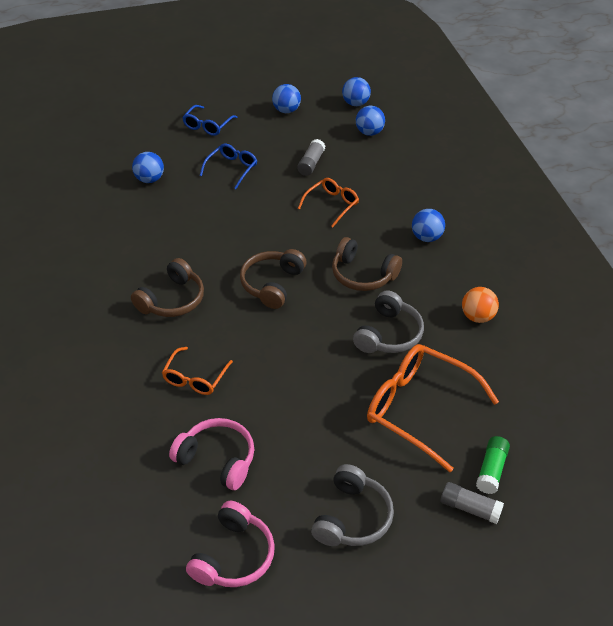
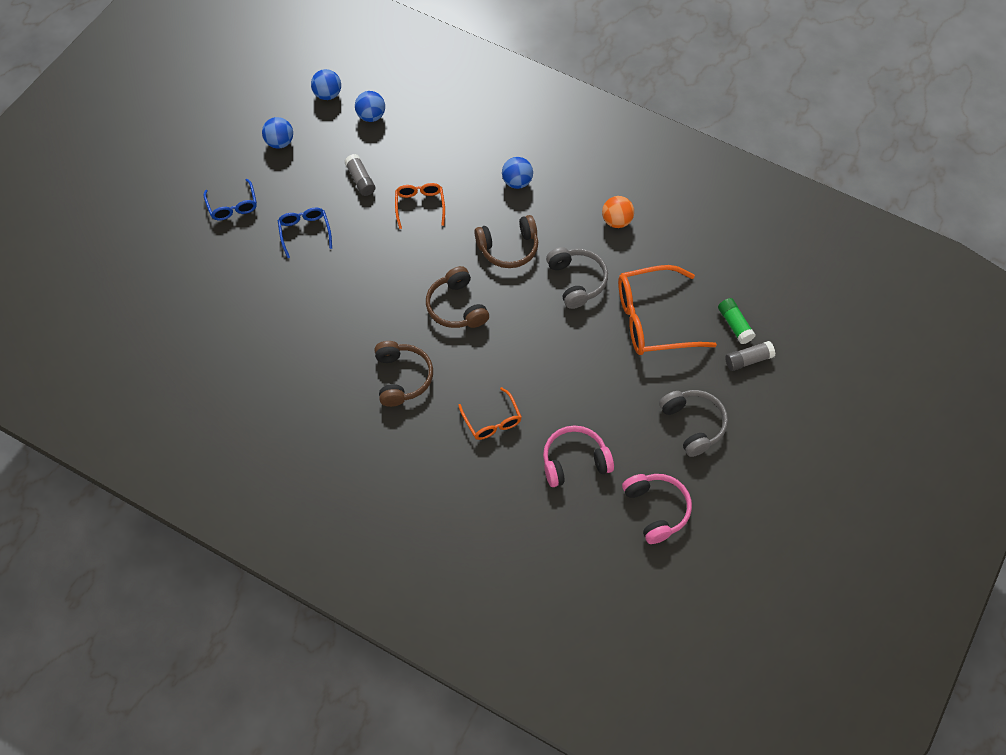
camera: 45 degrees left, 15 degrees up
(149, 179) = (251, 293): blue ball -> none

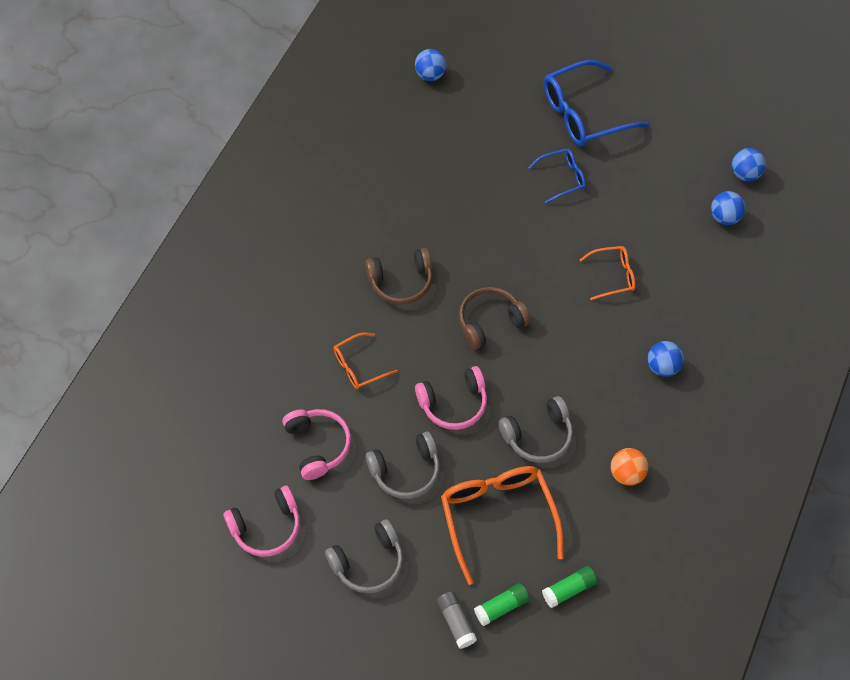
camera: 85 degrees right, 0 degrees up
(232, 206) = (584, 113): blue glasses -> blue glasses, size x1.85
(280, 142) = (671, 141): blue ball -> blue ball (430, 75)
(360, 180) = (637, 218): grey glue stick -> none
(508, 248) = (571, 365): brown headphones -> none
(539, 344) = (453, 403): none -> pink headphones
(604, 388) = (406, 470): none -> grey headphones
(719, 274) = (569, 589): none -> green glue stick

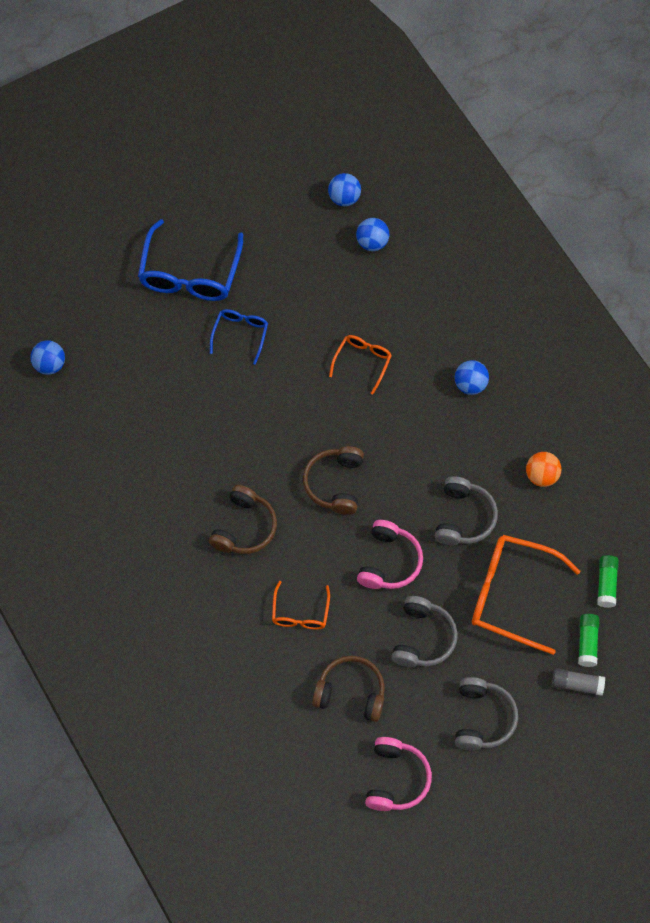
camera: 55 degrees left, 5 degrees up
(317, 446) = (351, 693): pink headphones -> brown headphones

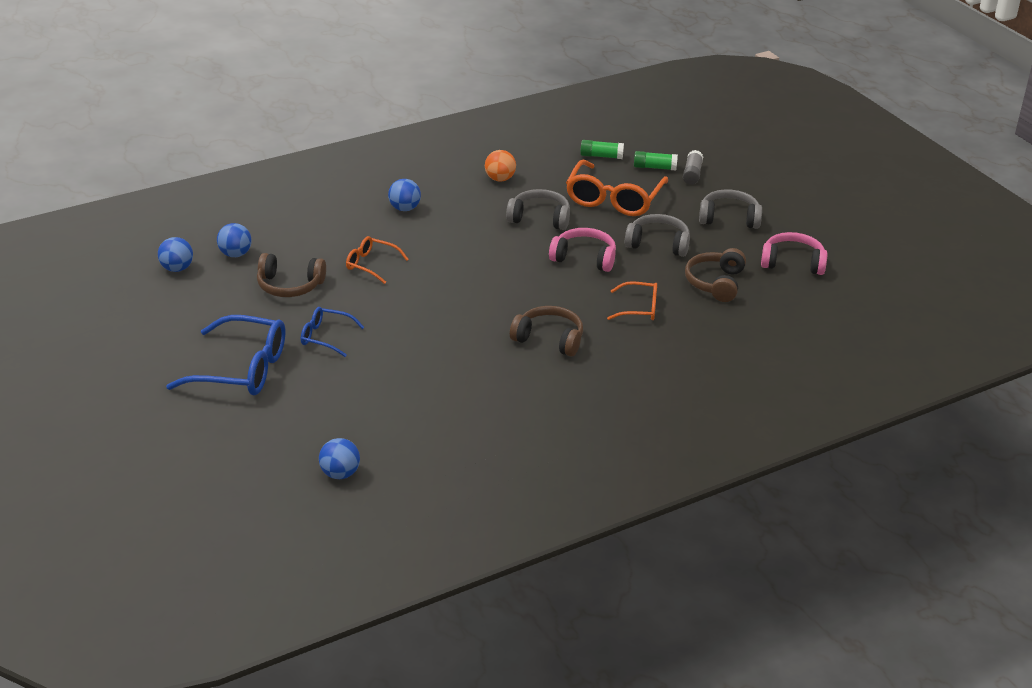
camera: 90 degrees left, 30 degrees down
(335, 484) = (503, 284): brown headphones -> brown headphones (289, 285)

